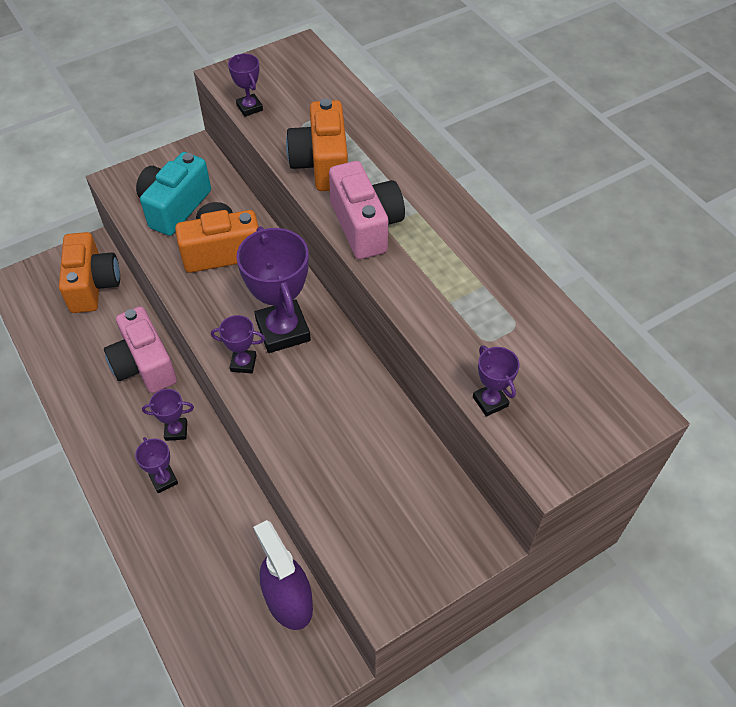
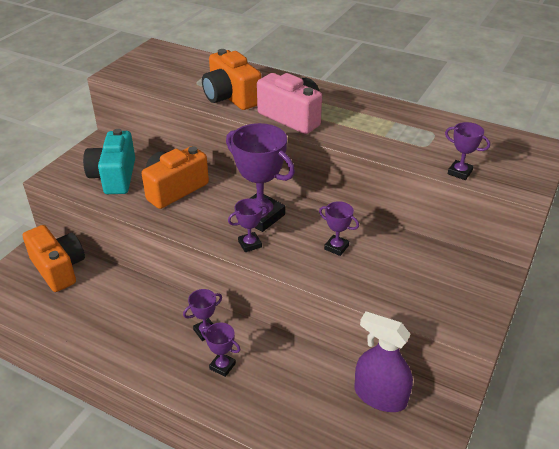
camera: 30 degrees left, 15 degrees down
(144, 365) = (144, 301): pink camera -> none
(249, 108) = (150, 84): purple trophy -> purple trophy (336, 247)

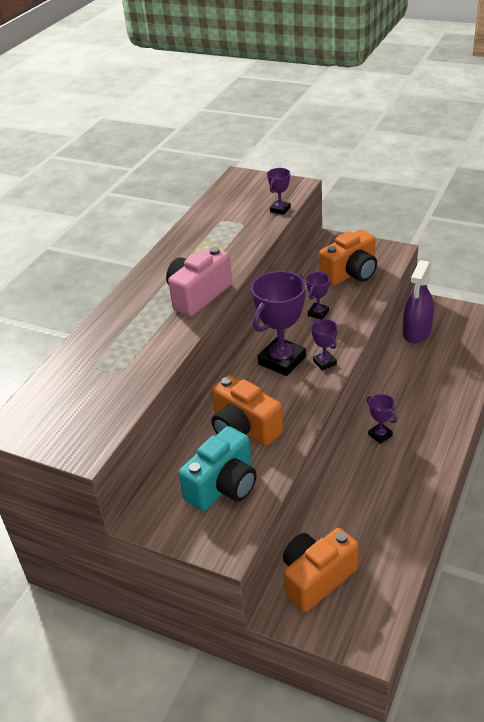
camera: 90 degrees left, 0 degrees up
(114, 177) = (223, 486): turquoise camera -> turquoise camera turned 45 degrees counterclockwise
(222, 366) = (416, 418): purple trophy -> none
(231, 97) = (155, 340): orange camera -> orange camera (351, 273)

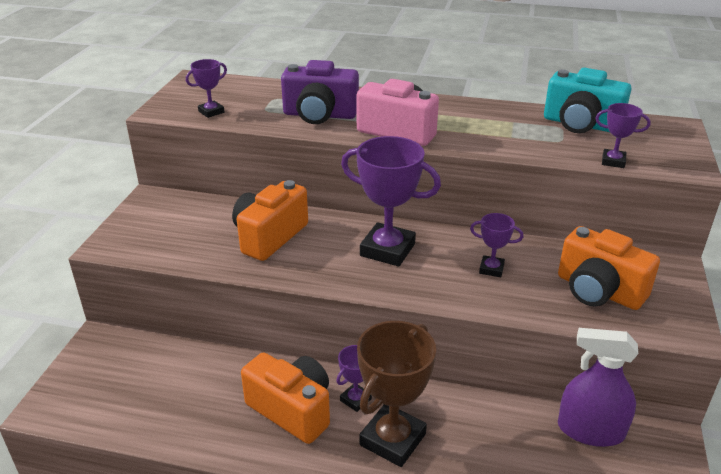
camera: 75 degrees right, 5 degrees down
(147, 338) = (319, 115): none -> purple camera
(223, 486) = (187, 234): turquoise camera -> turquoise camera (580, 124)
(316, 578) = (135, 361): orange camera -> orange camera (292, 410)
(324, 362) = (391, 282): purple trophy -> purple trophy (211, 112)
(419, 420) = (392, 439): none -> brown trophy

